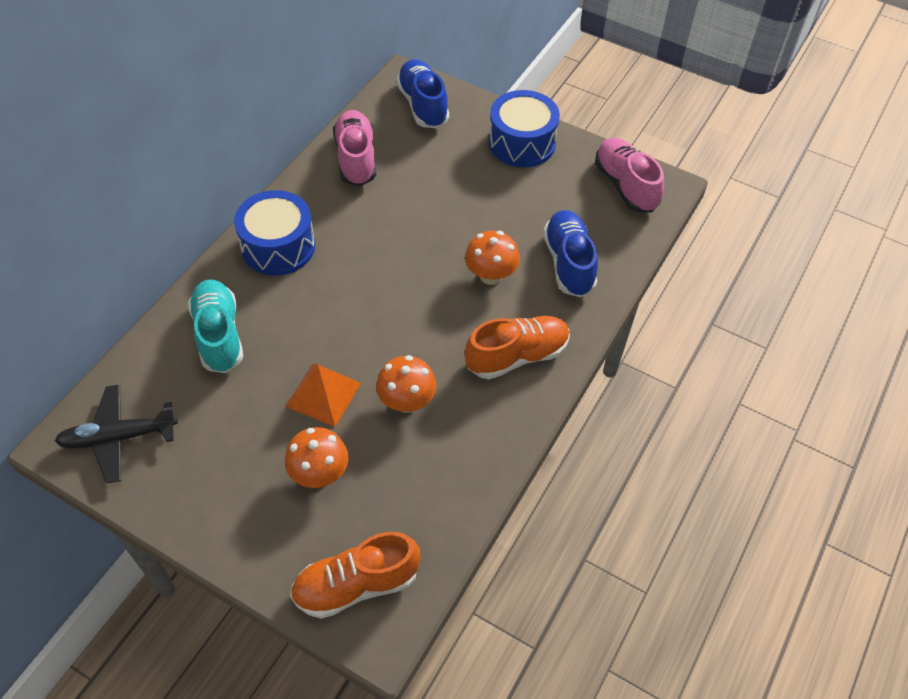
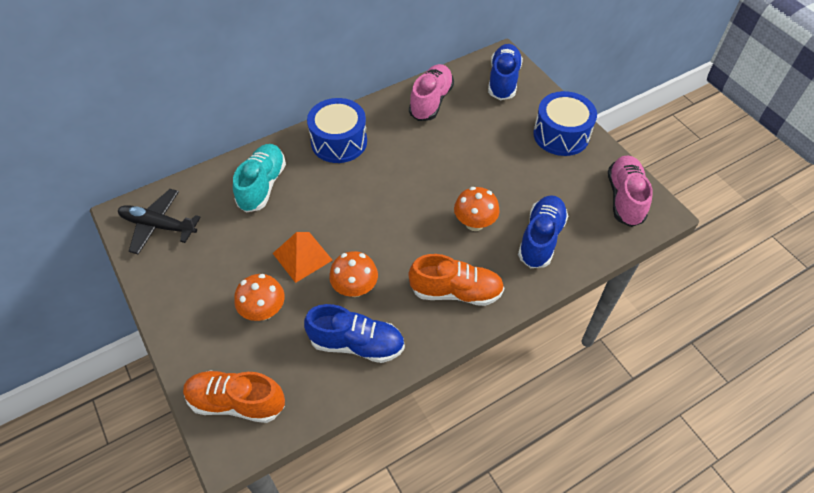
camera: 30 degrees right, 0 degrees up
(448, 459) = (357, 344): none -> blue shoe

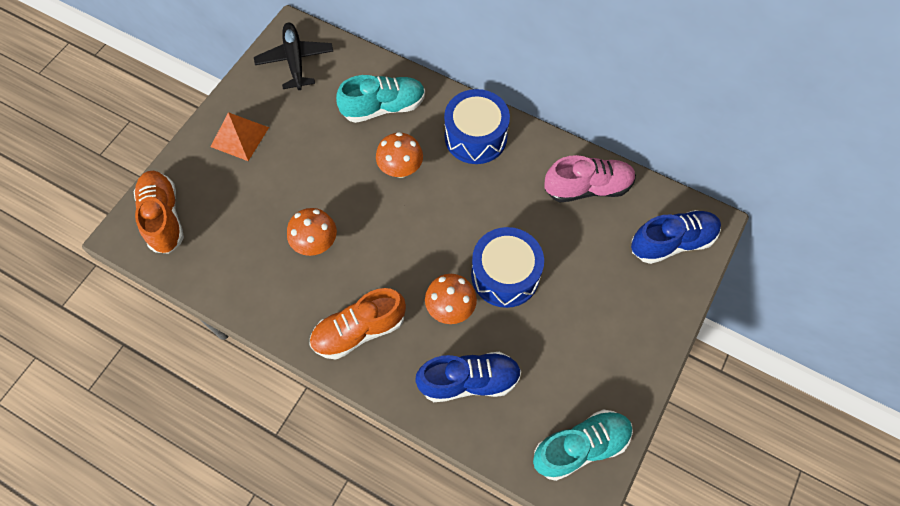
camera: 60 degrees right, 10 degrees up
(264, 311) = (255, 187): orange mushroom -> orange mushroom (400, 169)
(302, 256) = (325, 183): orange pyramid -> orange pyramid (239, 137)
(357, 344) = (260, 276): blue shoe -> none
(456, 291) = (359, 331): orange shoe -> orange shoe turned 90 degrees clockwise
(561, 135) = (631, 339): blue drum -> blue drum (505, 275)
(624, 198) = (580, 447): pink shoe -> turquoise shoe

